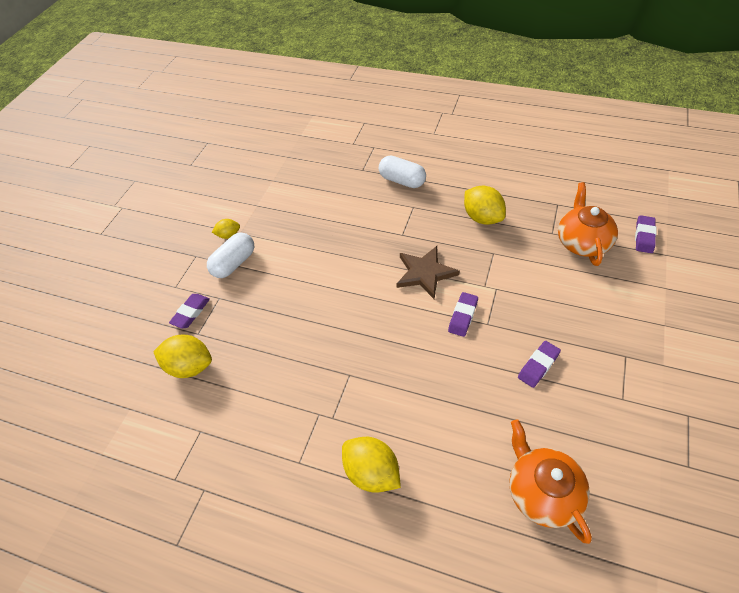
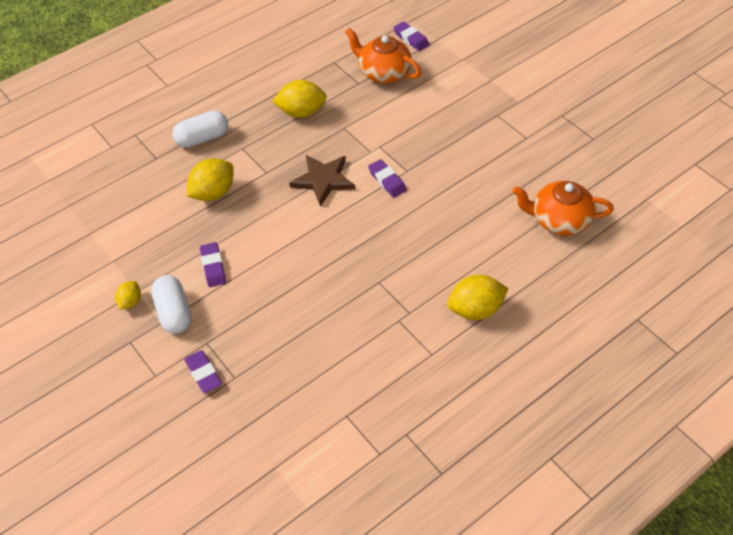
camera: 60 degrees left, 0 degrees up
(189, 366) = (268, 398): yellow lemon -> yellow lemon (213, 193)
(538, 366) = (466, 164): purple eraser -> purple eraser (213, 267)

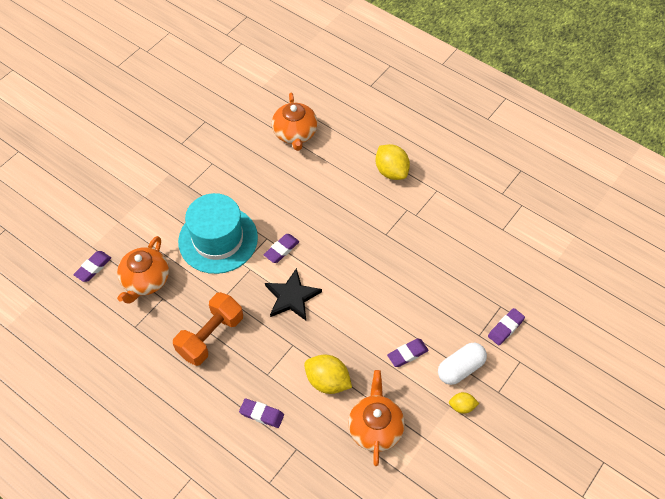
camera: 105 degrees left, 5 degrees up
(146, 221) = (375, 427): none -> orange teapot
(202, 138) = (262, 414): white capsule -> purple eraser
(301, 112) = (211, 336): yellow lemon -> orange dumbbell
(323, 180) = (292, 297): brown star -> black star
(417, 130) = (218, 239): none -> turquoise hat

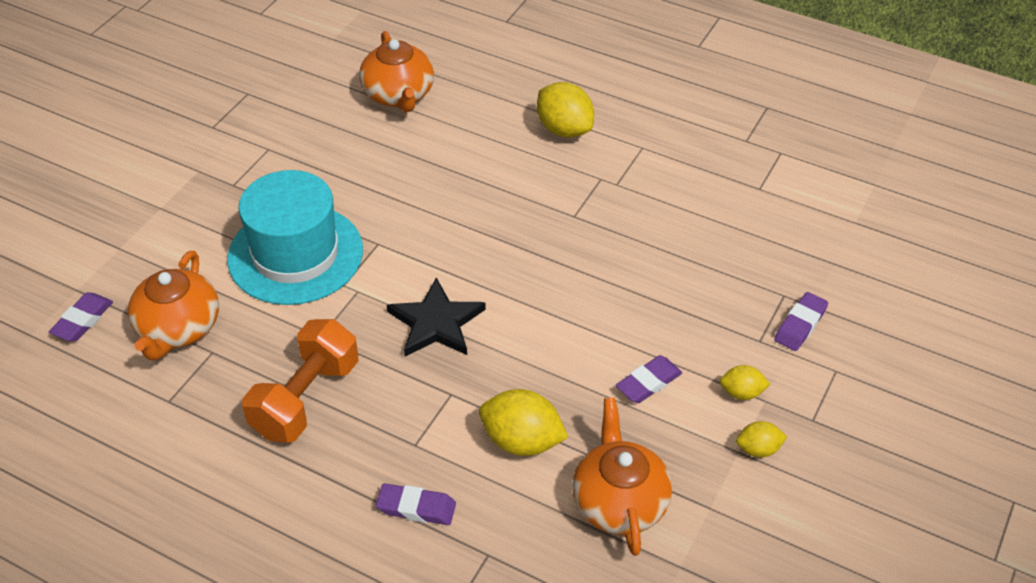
camera: 10 degrees left, 10 degrees down
(281, 250) = (406, 257): purple eraser -> none
(460, 368) = (742, 393): white capsule -> yellow lemon

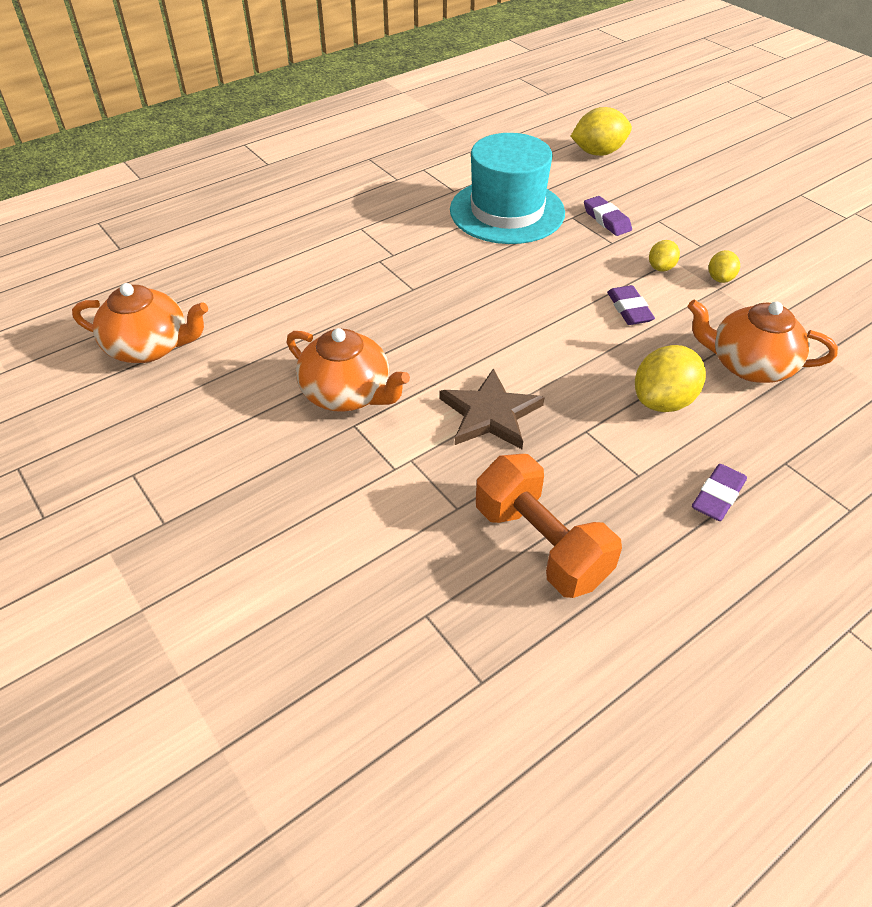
camera: 65 degrees left, 0 degrees up
(83, 320) = (286, 754): purple eraser -> none
(178, 328) = (368, 641): orange teapot -> orange teapot (347, 394)
(295, 254) = (322, 495): turquoise hat -> turquoise hat (507, 211)
(436, 323) = (490, 414): black star -> brown star
(564, 129) = (301, 260): yellow lemon -> yellow lemon (598, 153)

